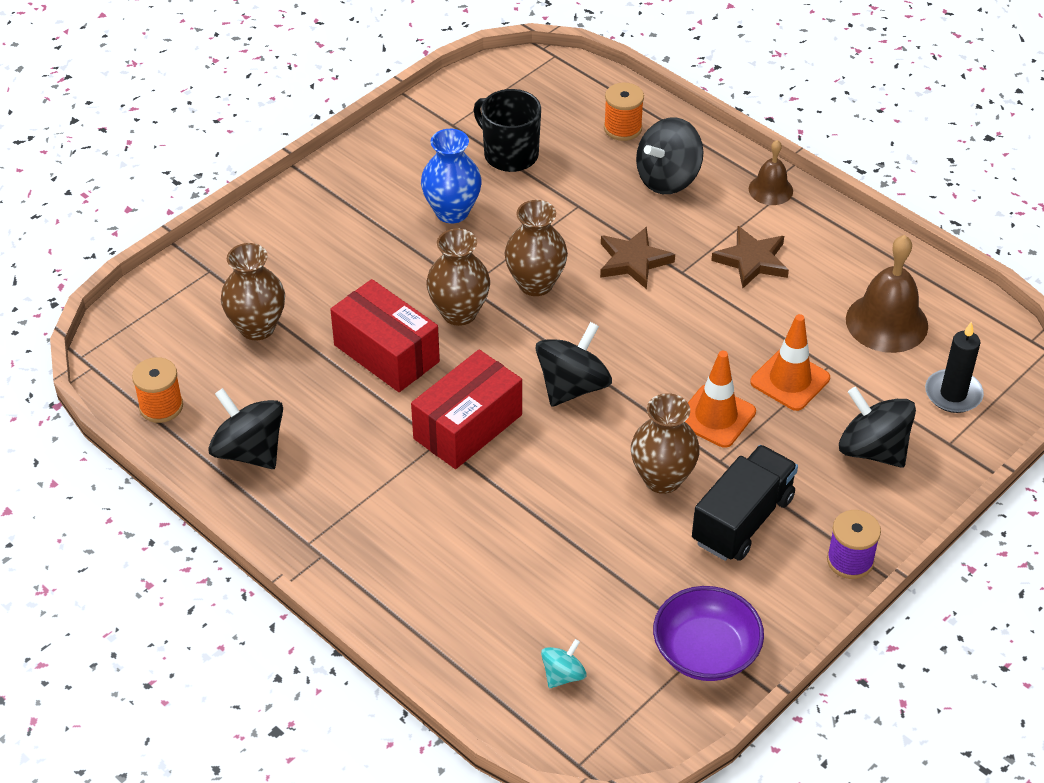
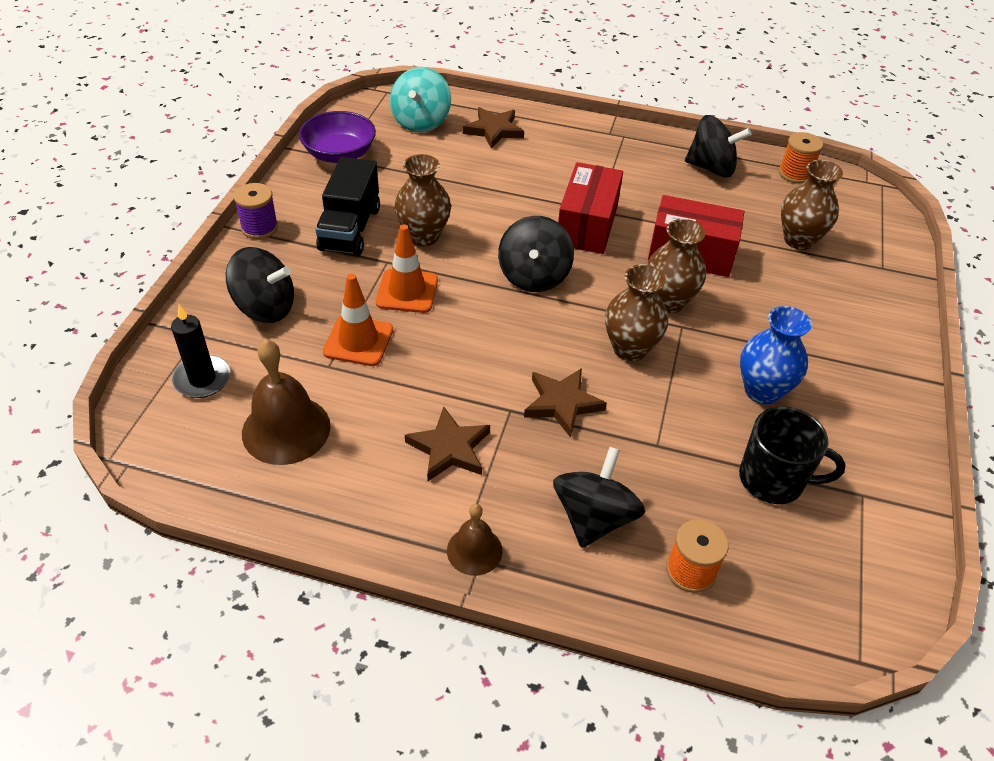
camera: 150 degrees right, 0 degrees up
(472, 619) = (494, 130): none -> brown star
(563, 675) = (421, 122): turquoise spinning top -> turquoise spinning top, size x1.86

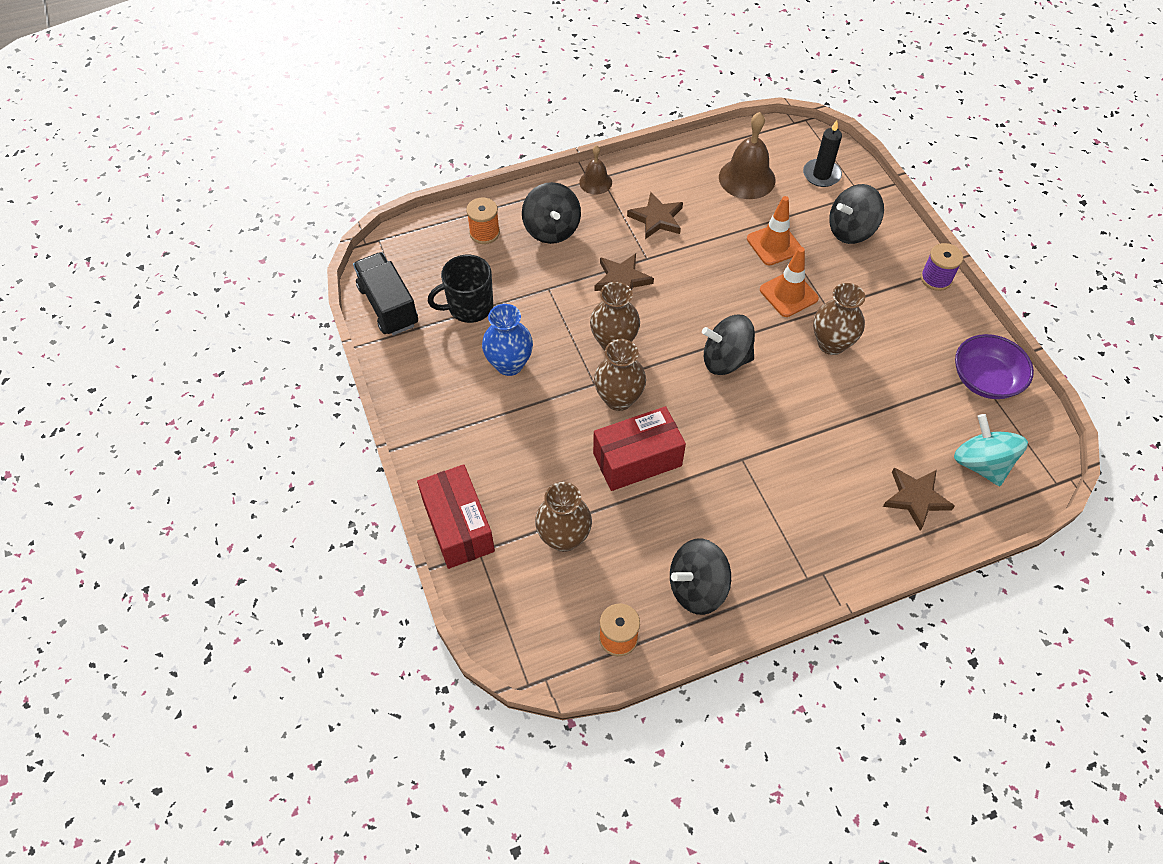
camera: 145 degrees right, 10 degrees up
(350, 229) = (883, 317): black truck -> black truck (388, 306)
(534, 276) = (725, 360): black spinning top -> black spinning top turned 60 degrees counterclockwise
(587, 225) = (735, 435): red box -> red box (458, 526)

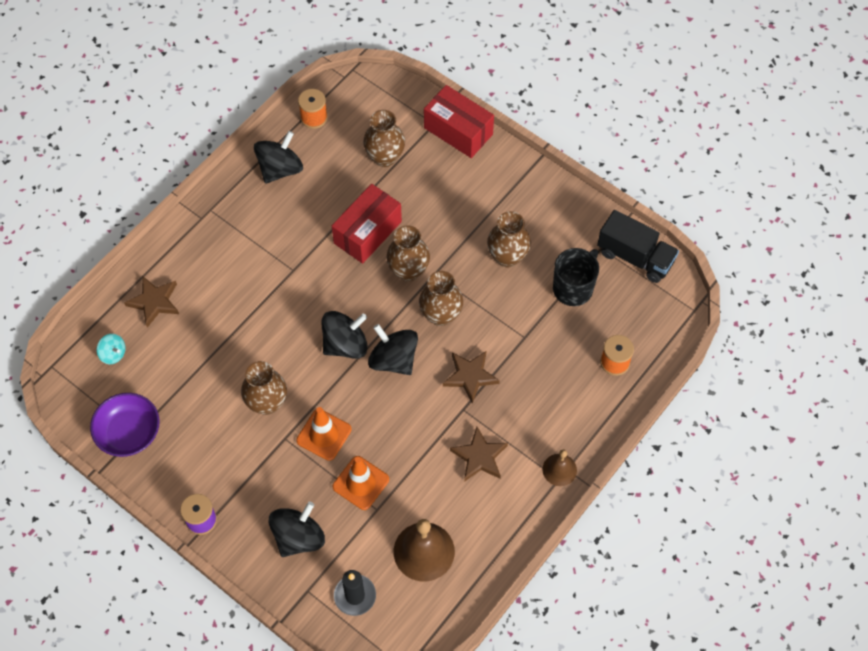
camera: 150 degrees right, 5 degrees up
(509, 364) = (507, 257): blue vase -> brown vase
(551, 229) = (562, 396): black spinning top -> black spinning top (393, 359)
(981, 463) = (113, 354): turquoise spinning top -> turquoise spinning top, size x0.54

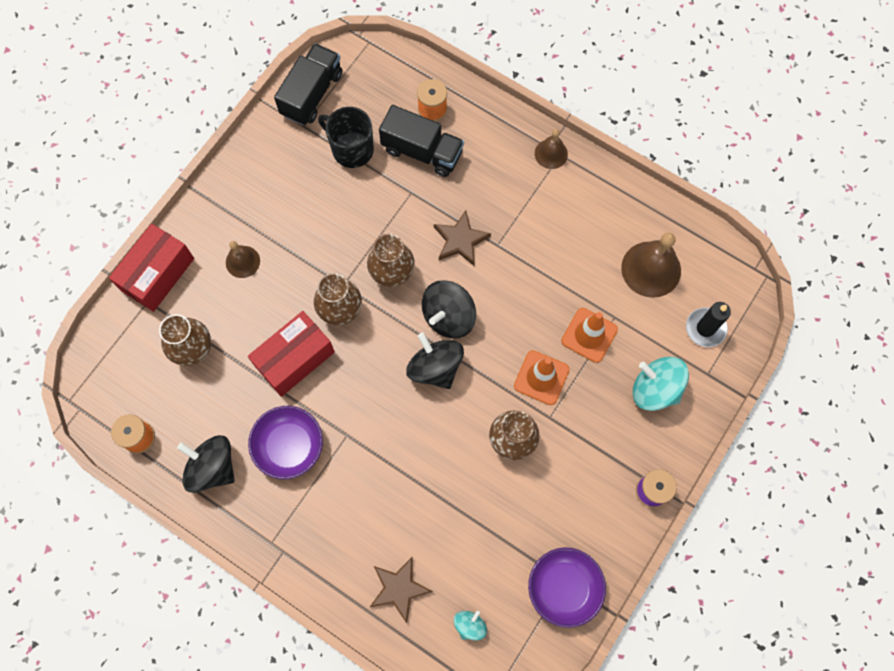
camera: 95 degrees left, 10 degrees up
(290, 225) = (289, 446): none -> purple bowl
(298, 537) = (655, 389): black spinning top -> turquoise spinning top
(368, 232) = (295, 359): red box -> red box turned 75 degrees counterclockwise
(464, 195) = (242, 261): none -> brown bell
(479, 457) = (547, 226): brown star -> none
(507, 257) = (318, 214): brown vase -> none
(568, 350) = (422, 151): none -> black truck

